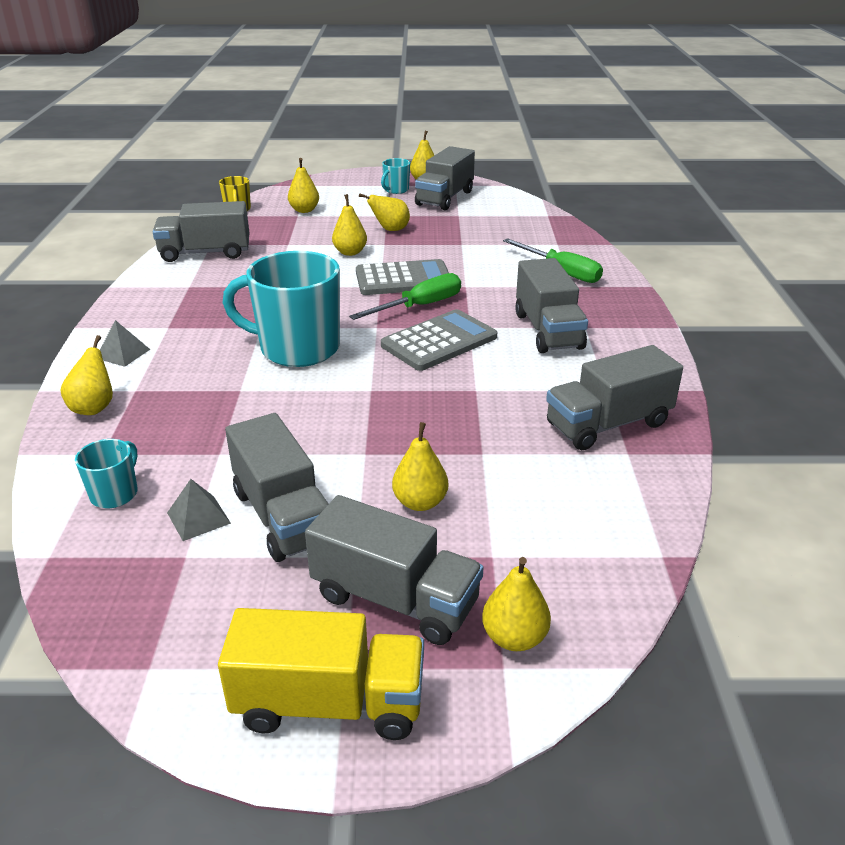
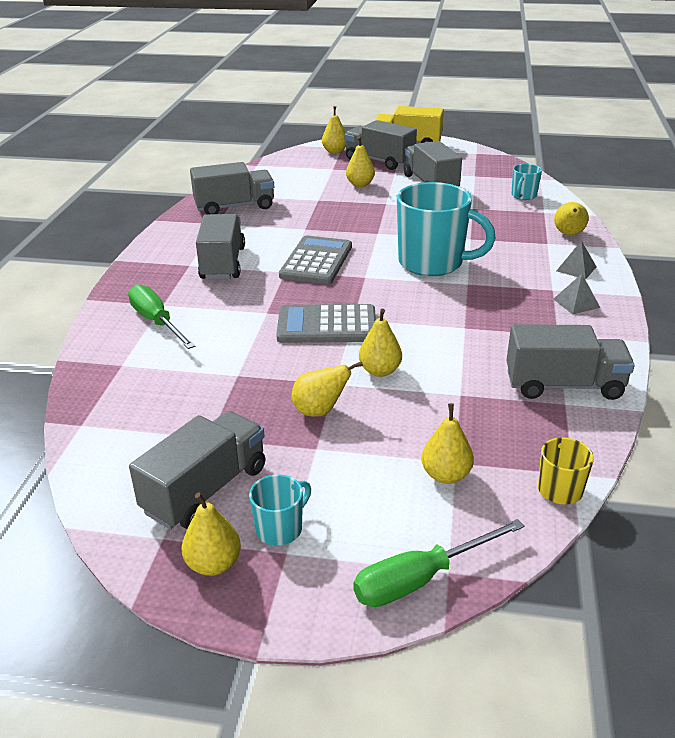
camera: 170 degrees left, 0 degrees up
(198, 517) = (474, 186): grey pyramid -> grey pyramid (576, 303)
(420, 306) = (320, 293): green screwdriver -> green screwdriver (420, 579)
(439, 341) = (316, 261): grey calculator -> grey calculator turned 135 degrees clockwise

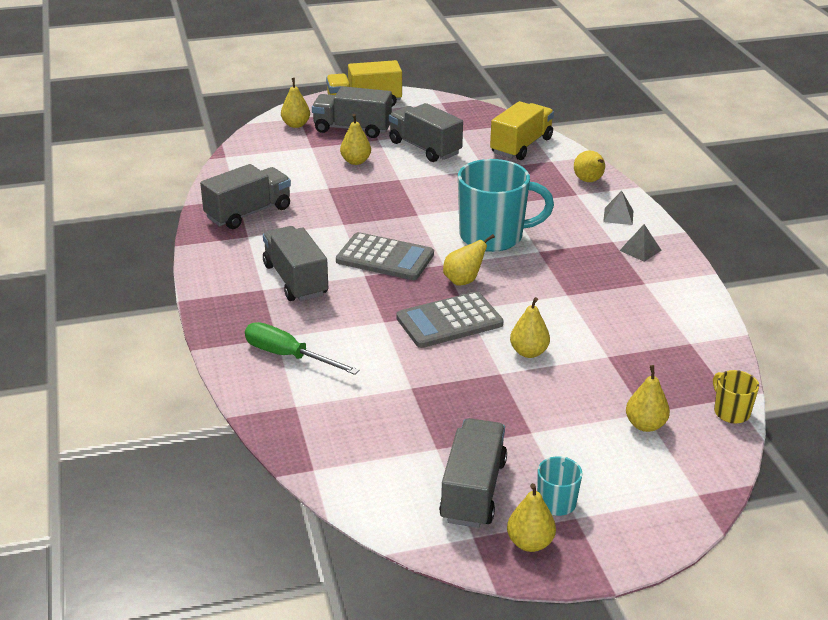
camera: 25 degrees left, 0 degrees up
(316, 261) = (385, 258): grey calculator -> grey calculator turned 120 degrees clockwise
(320, 411) = (508, 400): yellow pear -> yellow pear (463, 281)
(420, 579) = (683, 505): green screwdriver -> none
(523, 196) = (521, 146): turquoise mug -> yellow truck
(564, 385) = (679, 328): grey truck -> none

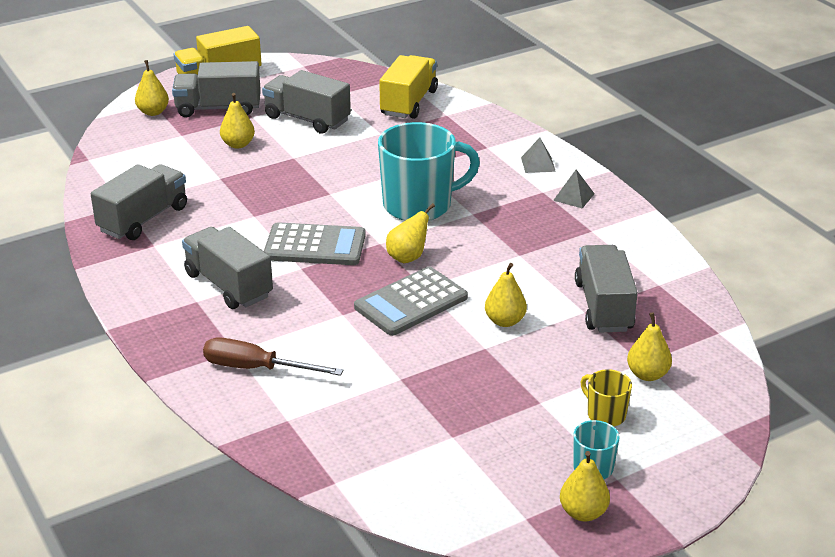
camera: 15 degrees left, 0 degrees up
(288, 356) = (256, 368): green screwdriver -> brown screwdriver
(473, 490) = (506, 472): grey truck -> grey truck (603, 306)
(589, 181) = (494, 131): yellow pear -> none
(731, 412) = (723, 347): yellow mug -> yellow mug (605, 415)

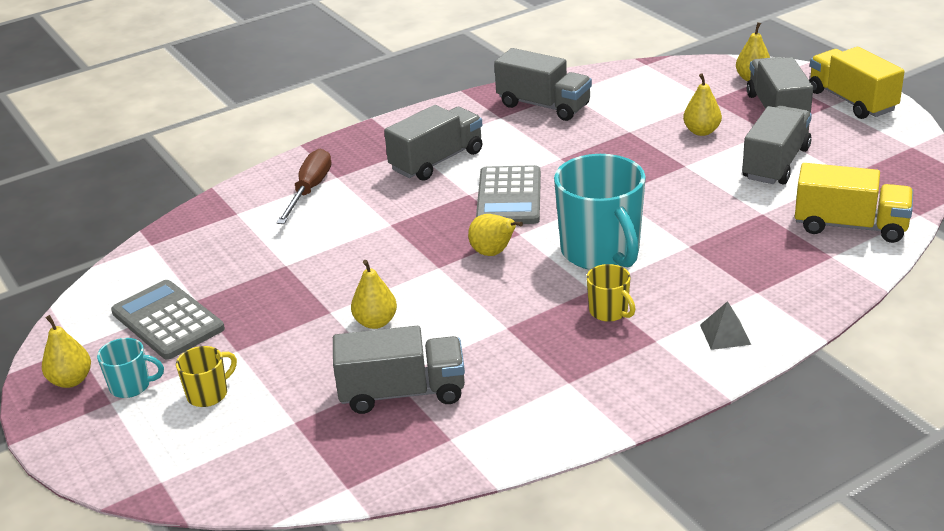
camera: 90 degrees right, 0 degrees up
(411, 302) = (410, 261): grey calculator -> grey calculator (167, 321)
(504, 207) = (609, 312): none -> yellow mug
(574, 197) = (648, 366): grey pyramid -> none
(647, 374) = (271, 425): yellow pear -> none

